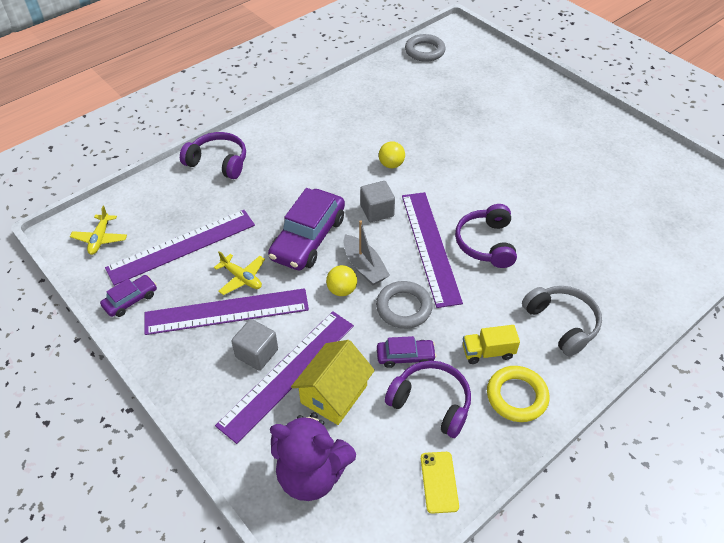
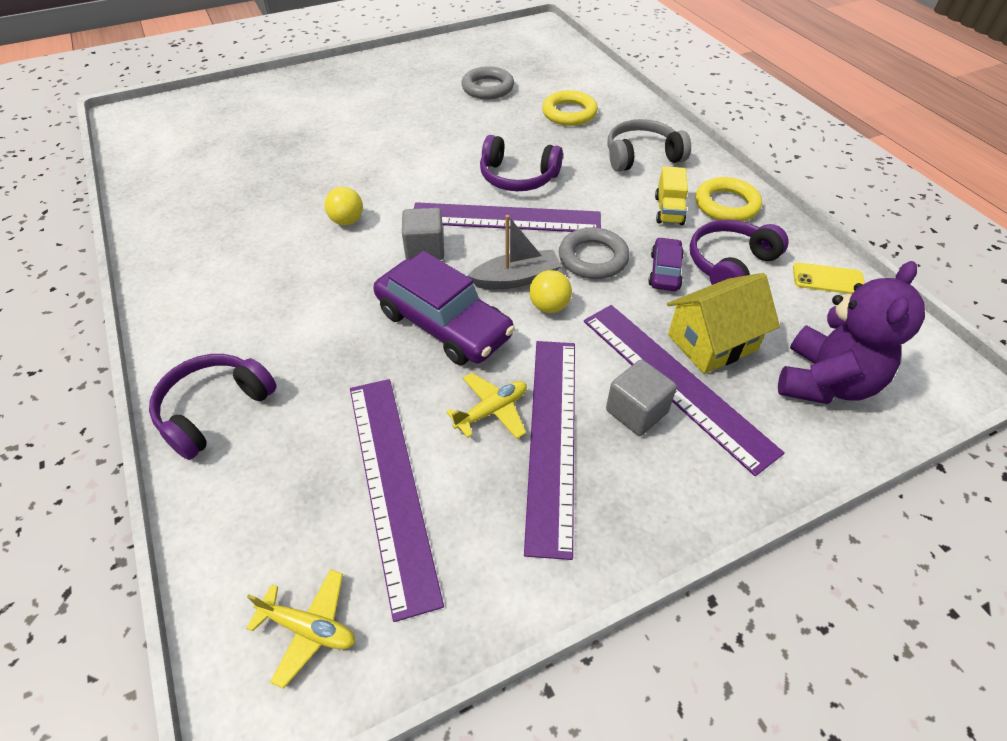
camera: 75 degrees left, 0 degrees up
(131, 300) = (488, 578): purple car -> none
(334, 394) = (712, 342): yellow house -> yellow house turned 75 degrees counterclockwise
(424, 51) = (145, 148): grey ring -> grey ring (487, 88)
(604, 260) = (569, 113): none -> yellow ring

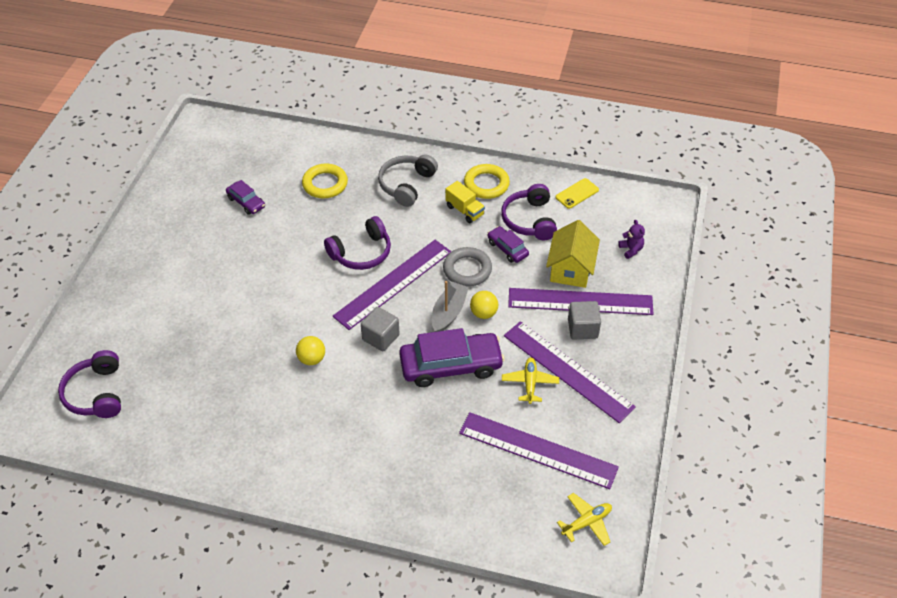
camera: 50 degrees left, 0 degrees up
(214, 410) = (415, 502): purple headphones -> purple headphones (96, 393)
(487, 88) = (246, 202): grey ring -> purple car
(825, 382) = (631, 249): purple teddy bear -> purple teddy bear, size x0.43

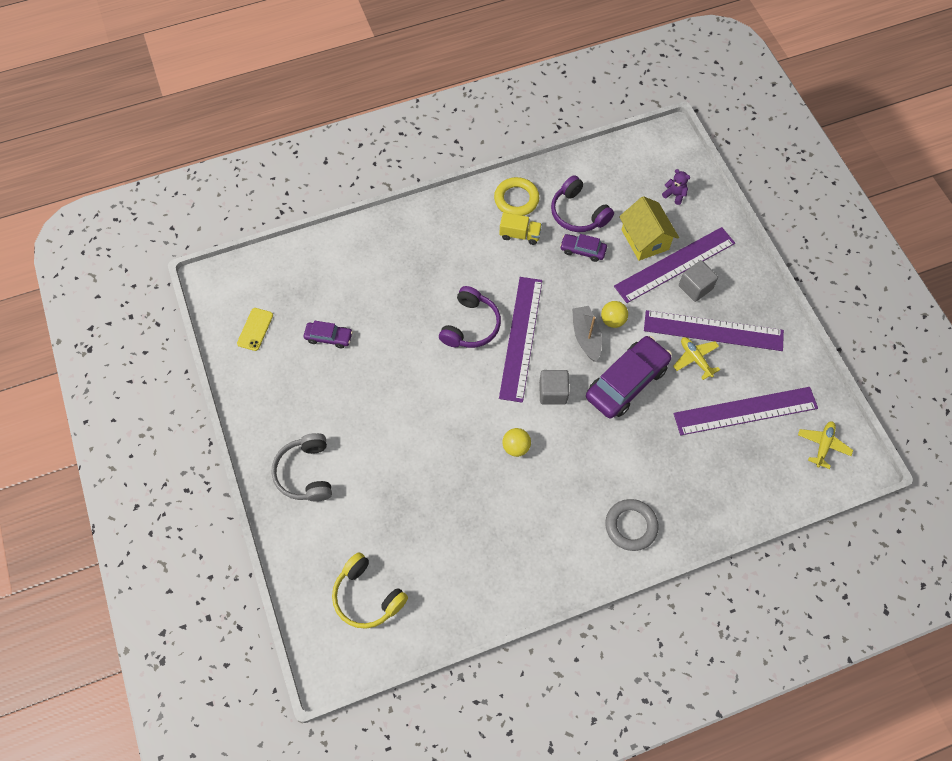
camera: 35 degrees left, 15 degrees up
(96, 393) = (367, 596): purple headphones -> yellow headphones
(325, 184) = (382, 278): yellow ring -> none
(406, 185) = (451, 238): grey headphones -> grey headphones (305, 473)
(467, 270) = (568, 289): grey ring -> grey ring (631, 526)
(577, 193) = (594, 166): yellow phone -> yellow phone (255, 329)

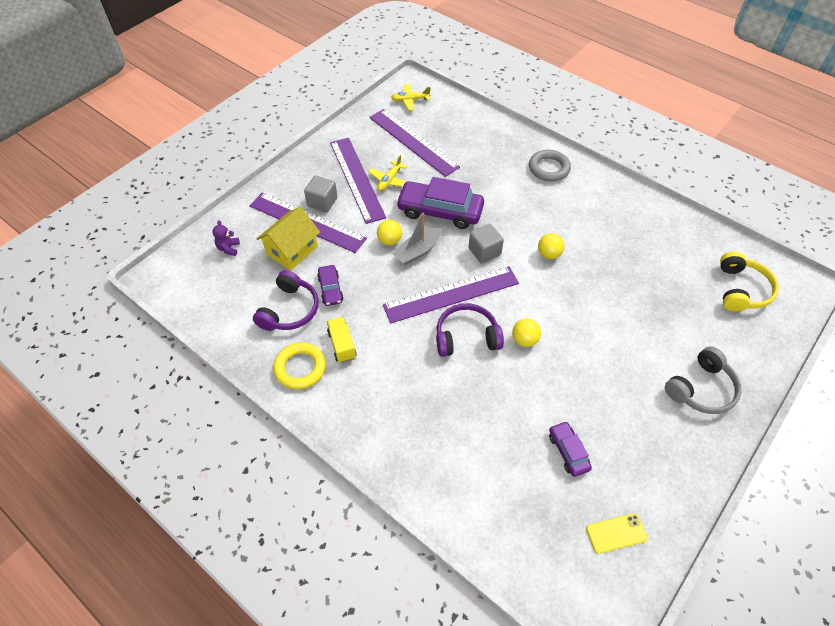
camera: 120 degrees left, 10 degrees down
(439, 367) = (524, 340): none -> yellow ball

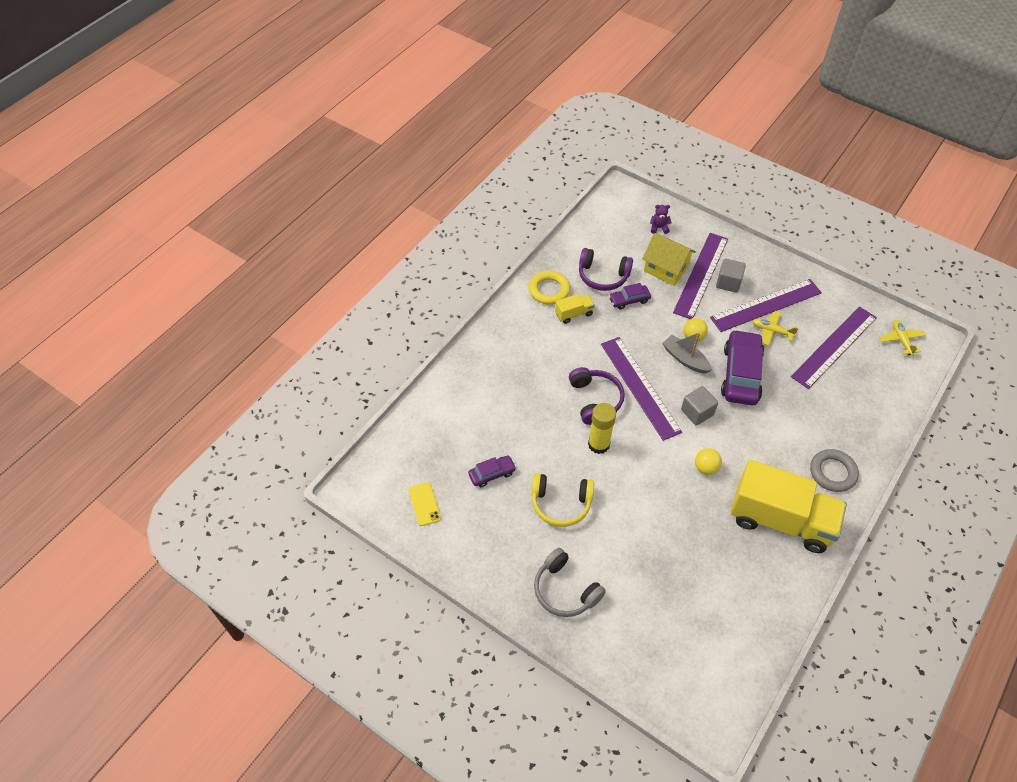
camera: 85 degrees right, 0 degrees up
(524, 340) = (598, 444): yellow ball -> yellow glue stick
(600, 210) = (780, 520): none -> yellow truck
(741, 290) = (696, 653): yellow headphones -> yellow headphones (561, 504)

